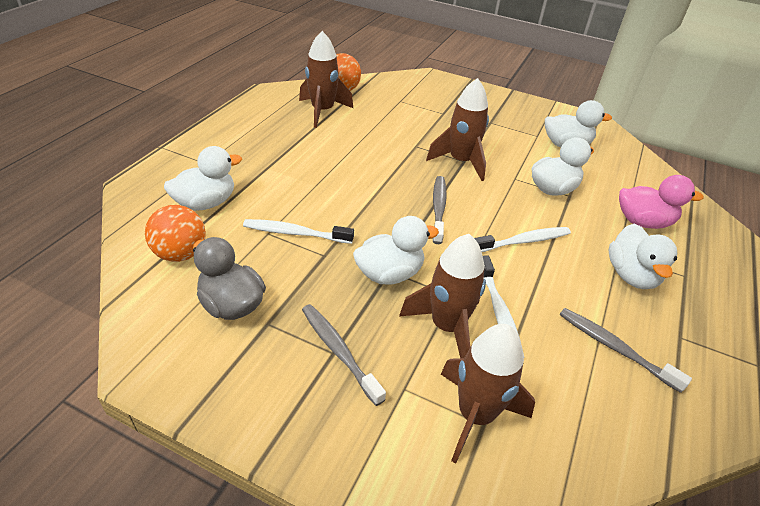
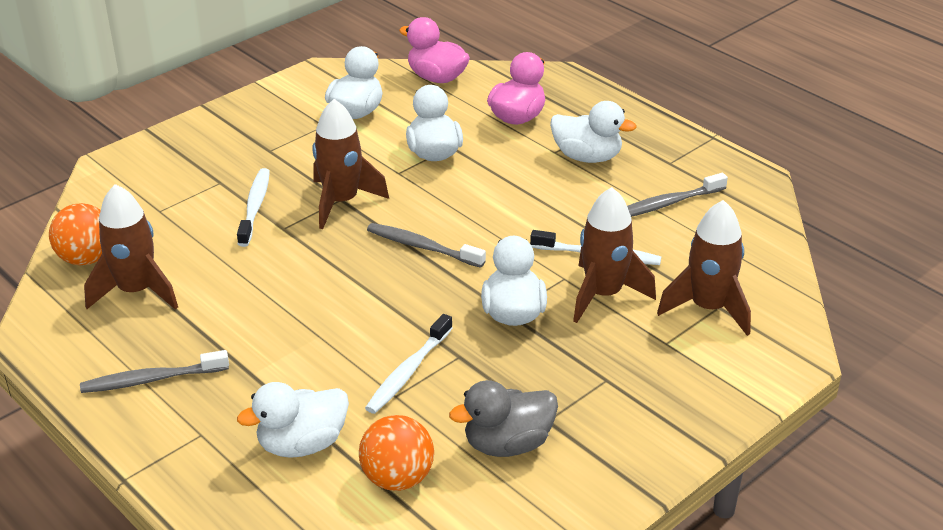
camera: 65 degrees left, 5 degrees down
(206, 203) = (302, 444): white duck -> white duck turned 105 degrees counterclockwise
(339, 351) = (606, 375): grey toothbrush -> grey toothbrush (152, 379)
(523, 241) = (508, 205): white toothbrush -> white toothbrush (255, 207)
(646, 170) = (437, 78): none -> pink duck

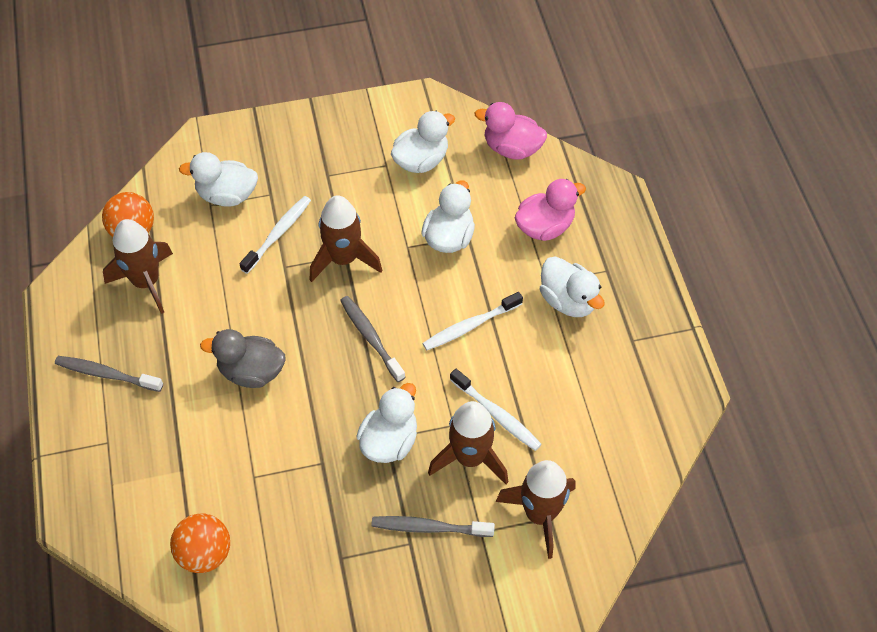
camera: 30 degrees right, 20 degrees up
(302, 444) = (164, 487): white duck -> white duck (227, 195)
(408, 372) = (277, 459): white toothbrush -> white toothbrush (470, 326)
(437, 78) = (512, 148): pink duck -> pink duck turned 45 degrees counterclockwise
(507, 444) = (297, 564): grey duck -> grey duck (251, 372)
(668, 203) = (594, 386): grey toothbrush -> grey toothbrush (429, 528)

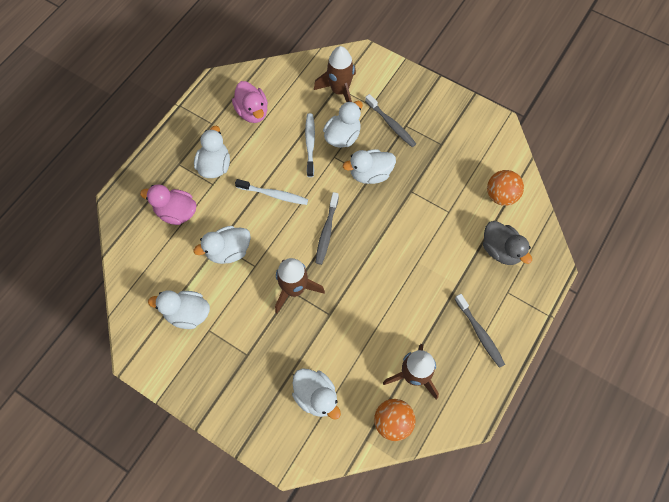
camera: 135 degrees left, 10 degrees up
(251, 372) = (403, 266): grey duck -> grey duck (501, 250)
(278, 234) = (313, 339): white toothbrush -> none
(470, 458) = (342, 136): brown rocket -> white duck
(512, 148) = (133, 274): pink duck -> pink duck (252, 112)

